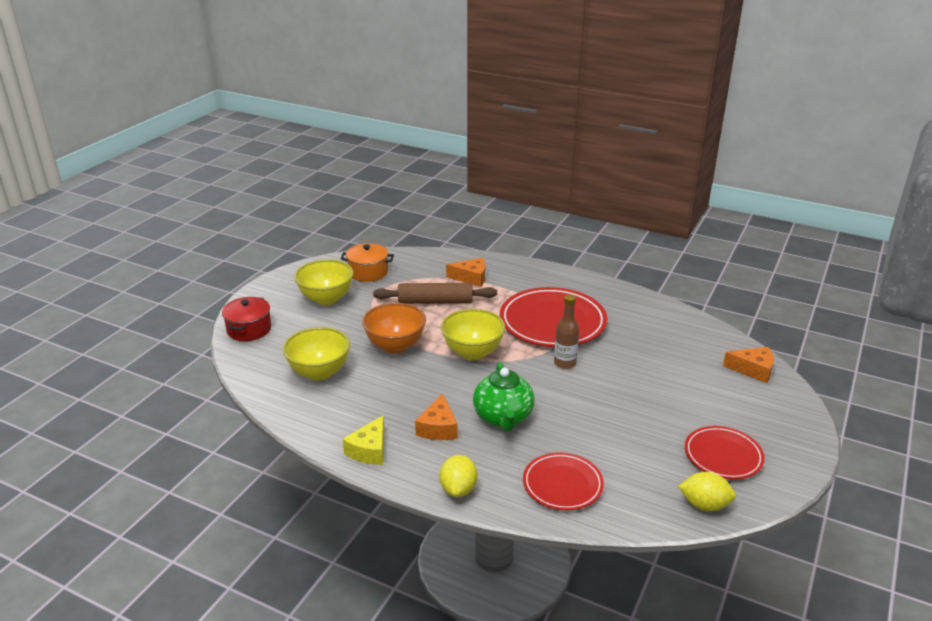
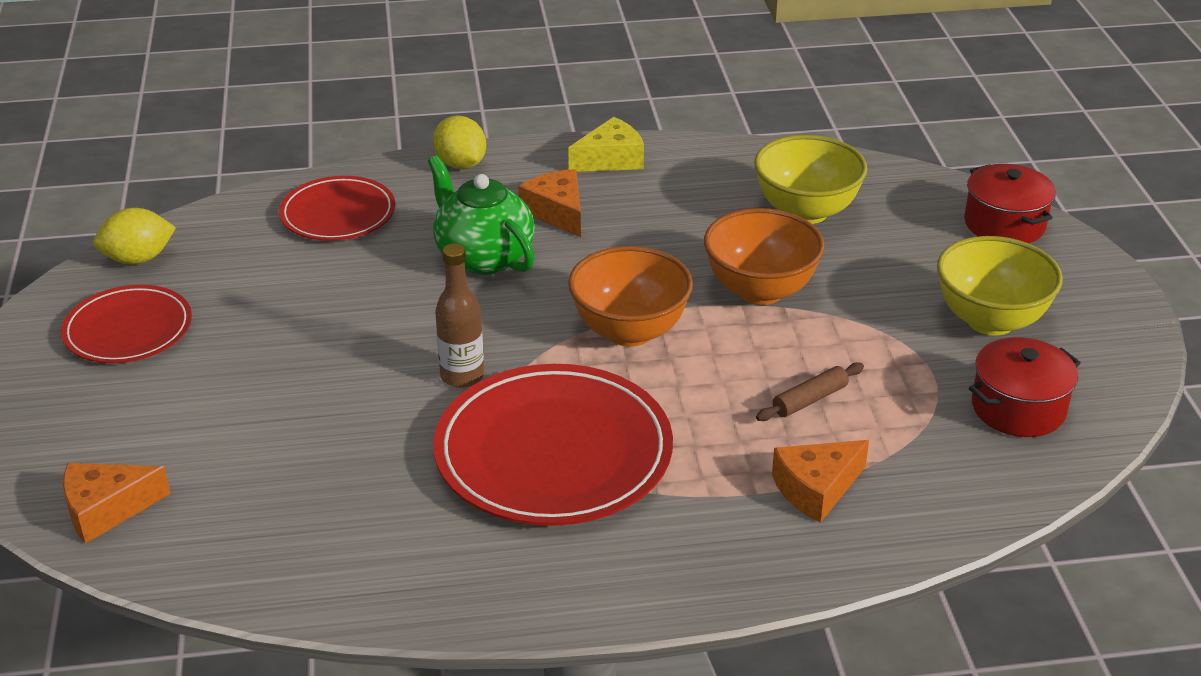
camera: 145 degrees right, 5 degrees up
(368, 272) = (1018, 408): orange pot -> red pot
(369, 450) = (611, 159): yellow cheese -> yellow cheese turned 75 degrees clockwise
(435, 301) = (810, 400): brown rolling pin -> brown rolling pin, size x0.51
(473, 352) = (629, 331): yellow bowl -> orange bowl

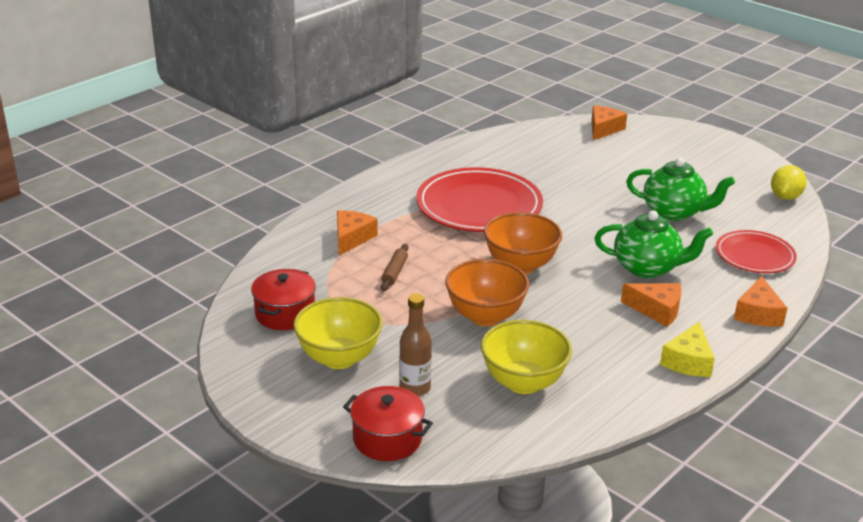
camera: 140 degrees right, 5 degrees down
(128, 330) = (723, 173): red plate -> none
(312, 307) = (674, 212): none -> green teapot
(461, 164) = (758, 313): yellow lemon -> orange cheese
(462, 376) = (562, 215): brown bottle -> brown bottle (415, 388)

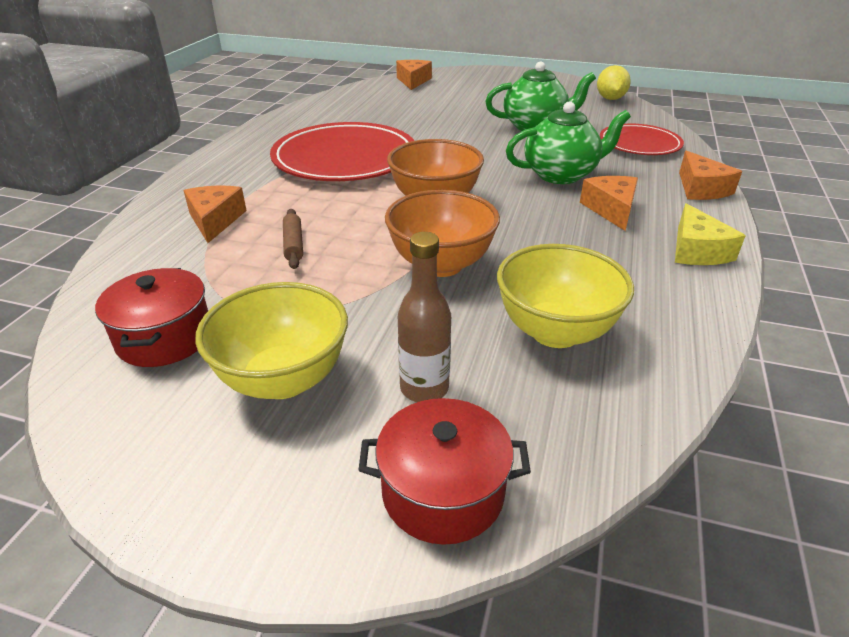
camera: 25 degrees left, 5 degrees up
(657, 310) = (611, 209): orange cheese -> orange cheese turned 90 degrees counterclockwise

